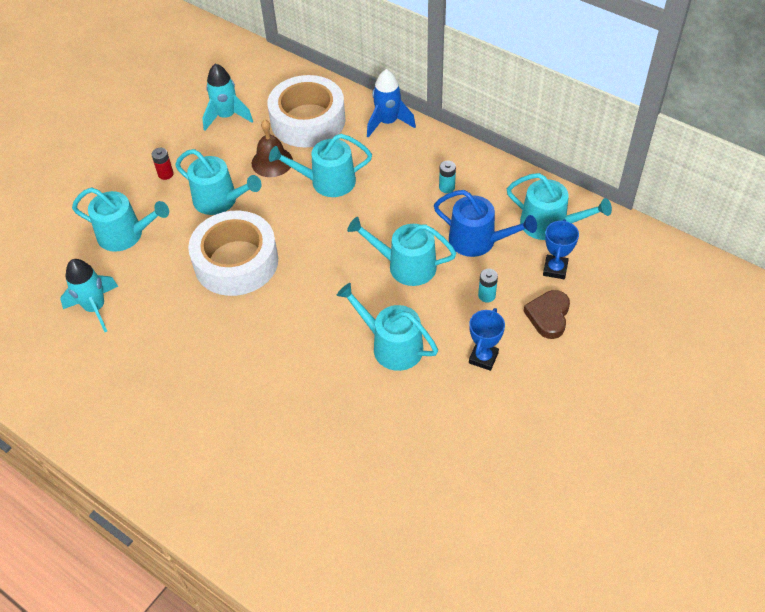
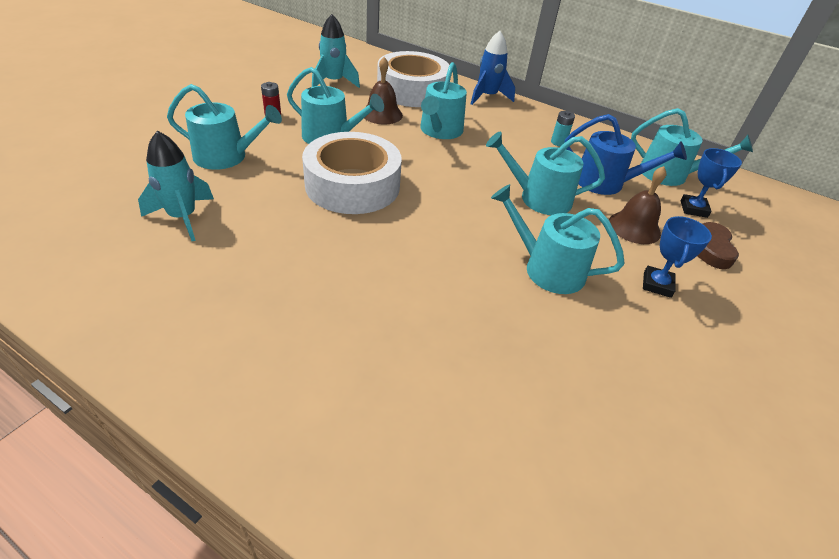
camera: 10 degrees left, 10 degrees down
(327, 182) = (440, 131): turquoise watering can -> turquoise watering can turned 60 degrees counterclockwise
(486, 295) = (634, 227): turquoise battery -> brown bell

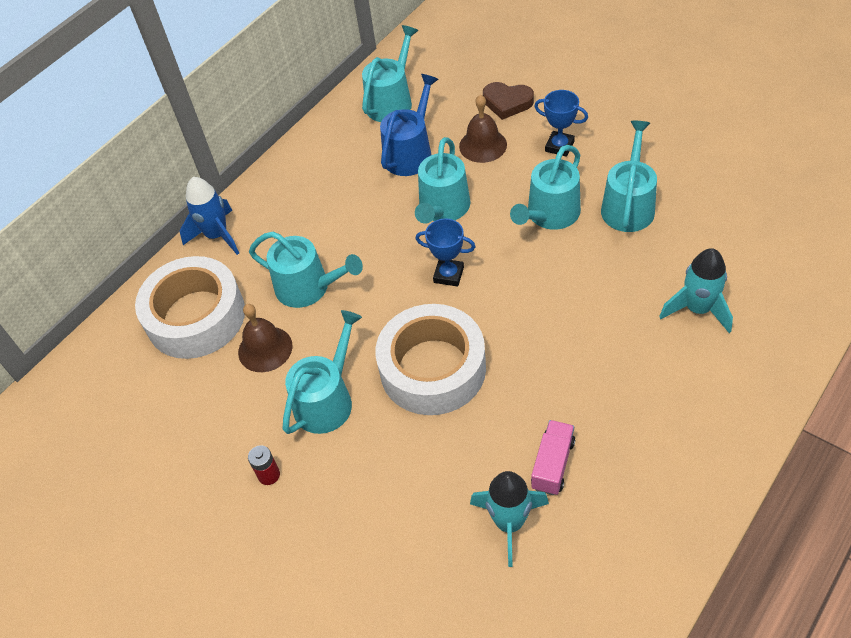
camera: 75 degrees left, 10 degrees up
(226, 157) = (380, 508): turquoise watering can -> turquoise watering can (628, 205)
(231, 247) = (552, 464): none -> pink truck
(334, 82) = (167, 412): turquoise rocket -> turquoise rocket (697, 309)
(558, 142) = (331, 179): turquoise battery -> none
(693, 209) = (449, 98): blue trophy -> blue trophy (448, 275)

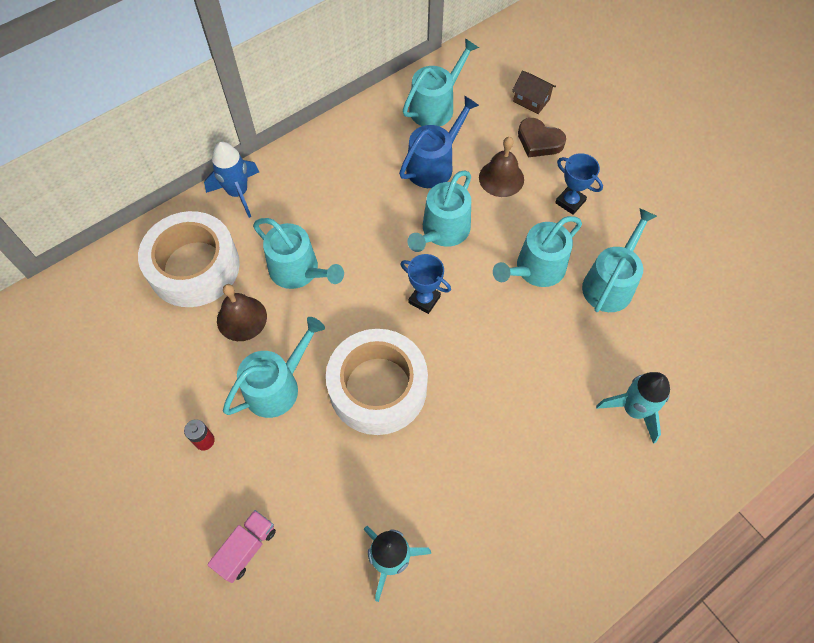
camera: 10 degrees right, 10 degrees up
(485, 70) = (531, 100): none -> brown house
(552, 464) = (448, 517): pink truck -> pink truck (246, 548)

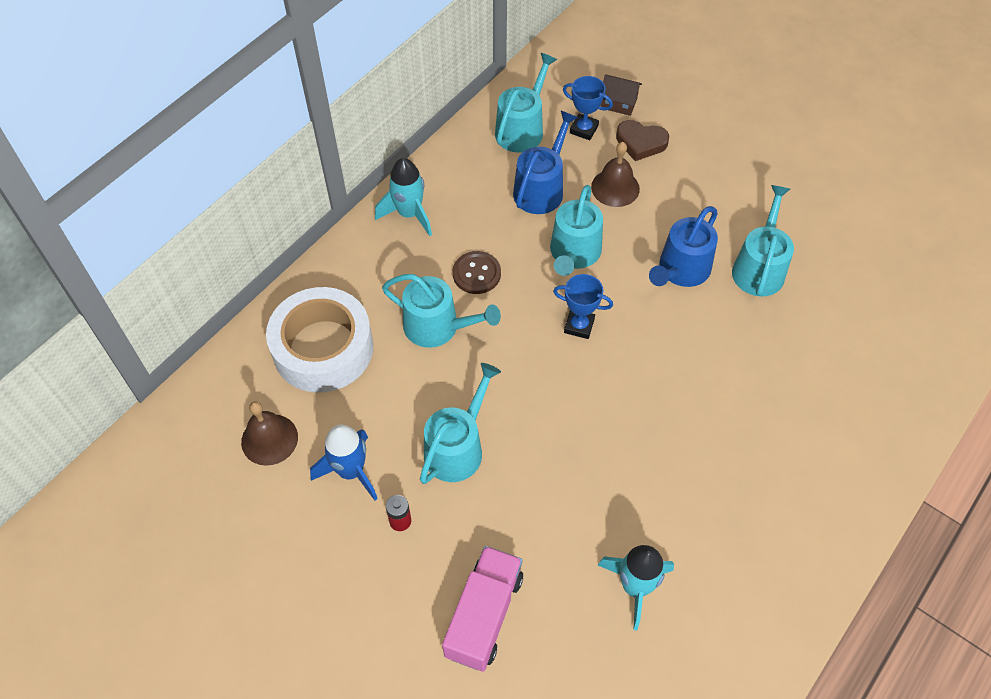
camera: 15 degrees left, 5 degrees down
(238, 193) = (343, 261): blue rocket -> blue rocket (351, 471)
(241, 318) = (394, 388): brown bell -> brown bell (269, 439)
(246, 548) = (484, 615): pink truck -> pink truck, size x1.56
(349, 230) = (476, 274): none -> brown button
(378, 387) = (562, 423): white tape -> none
(536, 269) = (681, 270): turquoise watering can -> blue watering can
(570, 202) = (692, 196): blue trophy -> blue trophy (584, 129)
(633, 410) = (822, 384): turquoise rocket -> turquoise rocket (409, 214)

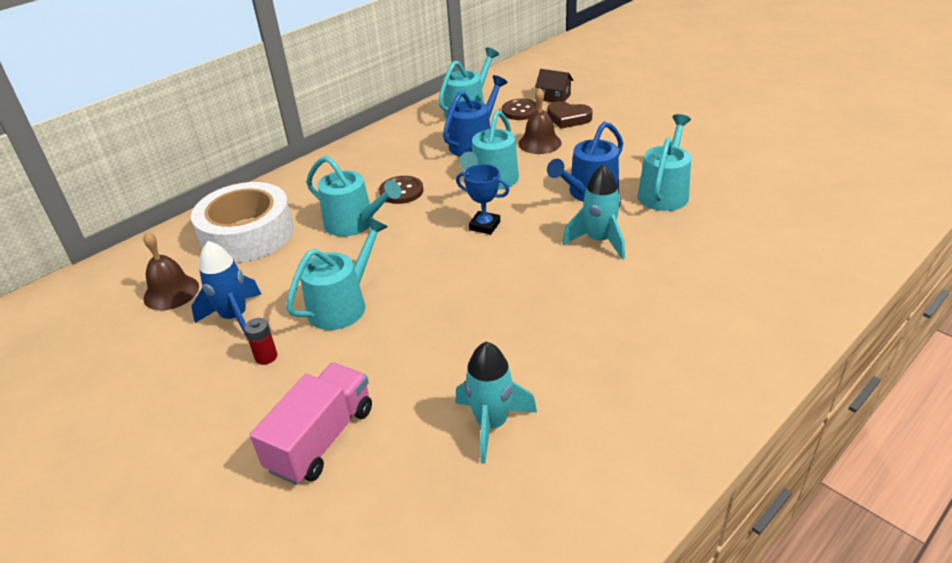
camera: 10 degrees right, 20 degrees down
(409, 214) = (356, 156): turquoise rocket -> turquoise rocket (599, 241)
(584, 129) = (520, 111): blue trophy -> brown button

